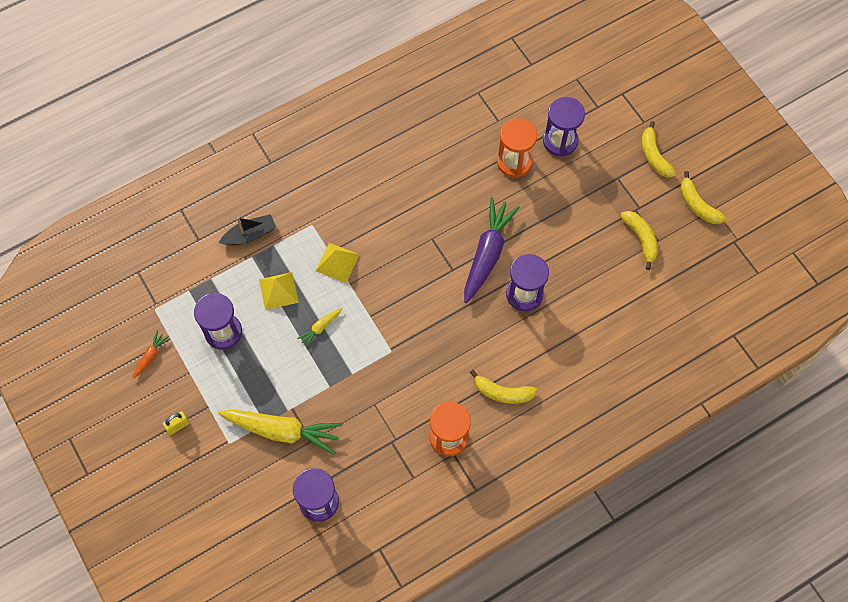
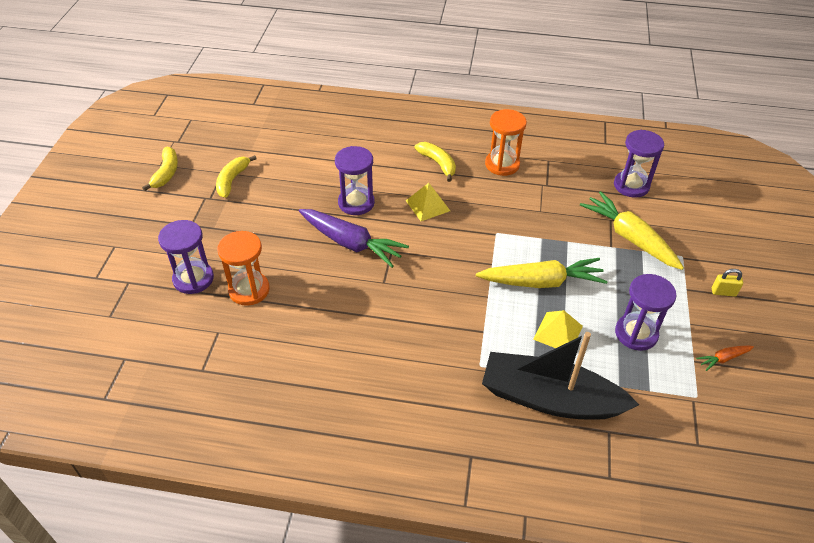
camera: 140 degrees left, 20 degrees down
(250, 235) = (549, 398): black boat -> black boat, size x2.05
(320, 328) = (542, 282): yellow carrot -> yellow carrot, size x2.22
(337, 262) = (483, 319): yellow pyramid -> yellow pyramid (427, 205)
(487, 253) = (351, 243): purple carrot -> purple carrot turned 120 degrees counterclockwise
(654, 156) = (144, 220): yellow banana -> none

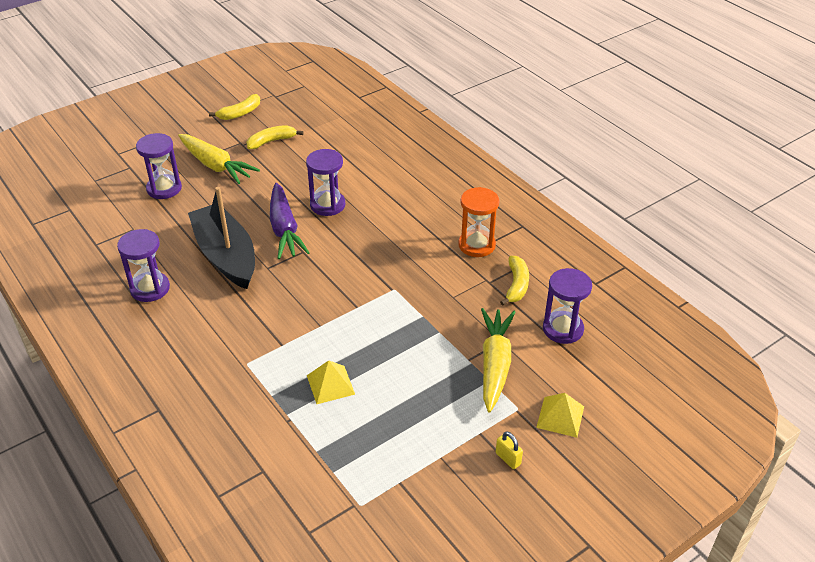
camera: 45 degrees right, 5 degrees down
(249, 290) = (183, 216): orange hourglass -> none
(427, 205) = (373, 238): yellow pyramid -> yellow pyramid (560, 416)
(438, 164) = (427, 214): yellow banana -> yellow banana (516, 285)
(542, 282) = (373, 344): yellow carrot -> yellow carrot (216, 166)
(549, 398) = (257, 419): black boat -> black boat (226, 255)
(636, 333) = (386, 430): purple hourglass -> purple hourglass (150, 288)
(723, 359) = (425, 500): orange carrot -> none

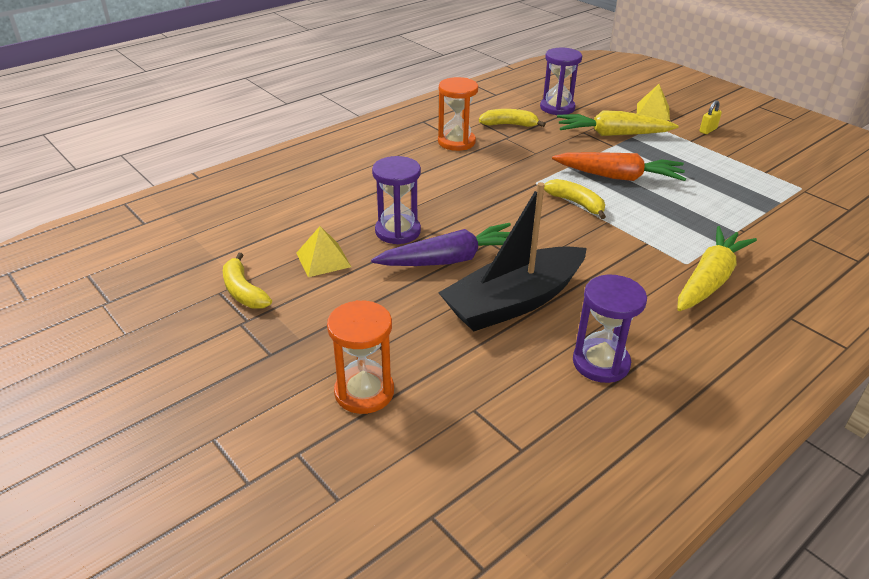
camera: 95 degrees left, 5 degrees down
(164, 188) = (364, 392): purple hourglass -> orange hourglass
(216, 166) = (303, 341): yellow carrot -> yellow carrot (709, 279)
(240, 113) = (149, 335): yellow banana -> yellow banana (576, 203)
(330, 384) = (683, 210): yellow pyramid -> yellow pyramid (323, 259)
(398, 350) = (619, 177): none -> orange carrot

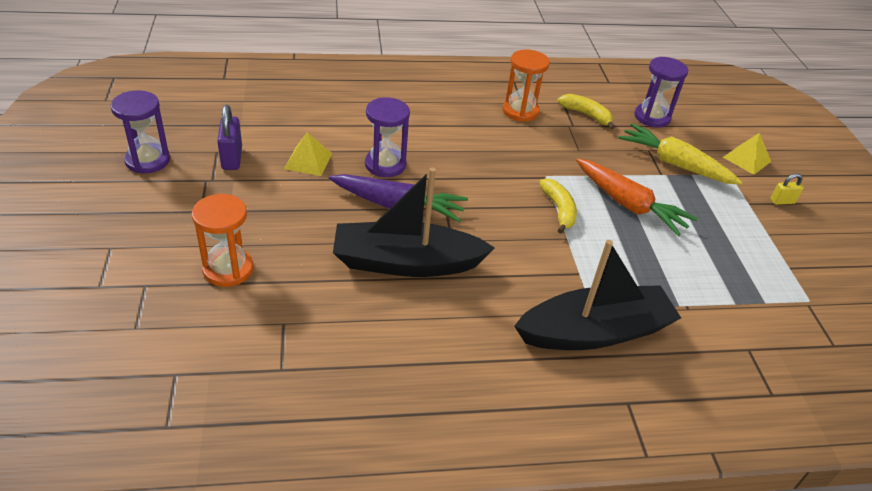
camera: 30 degrees right, 5 degrees up
(243, 291) = (232, 158): yellow banana -> purple padlock
(601, 363) = (414, 344): purple hourglass -> purple hourglass (148, 160)
(709, 279) = (595, 332): yellow carrot -> black boat

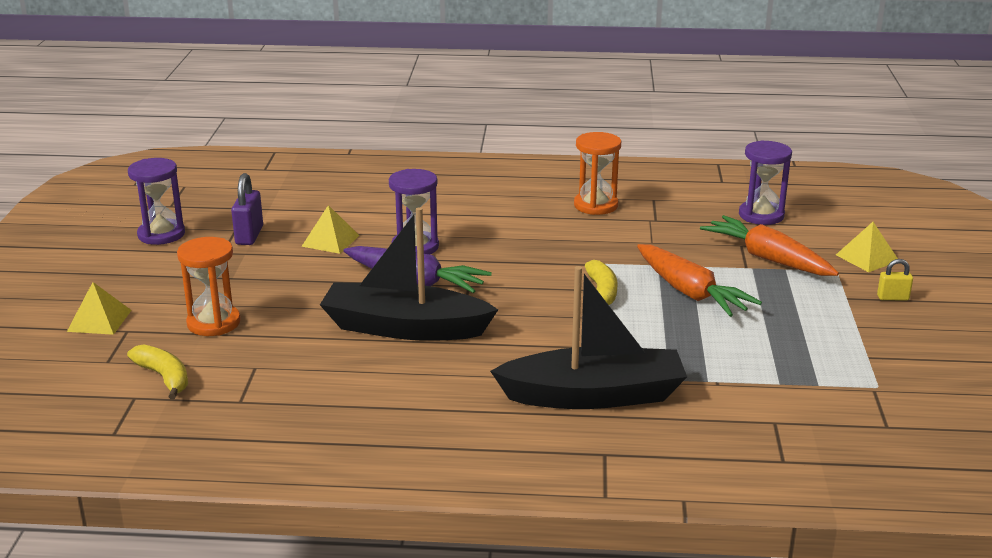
camera: 15 degrees right, 15 degrees down
(114, 274) = (99, 320): none -> yellow pyramid
(586, 115) = (677, 211): yellow banana -> yellow banana (164, 377)
(674, 164) = (767, 258): yellow carrot -> orange carrot

